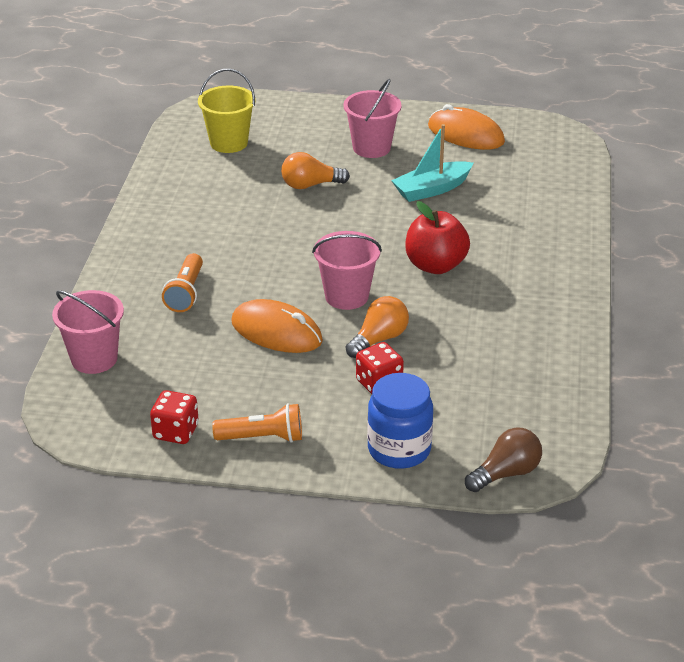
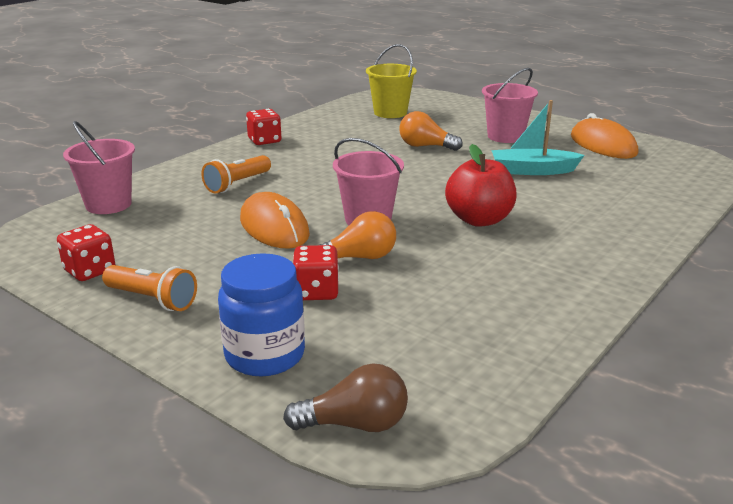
camera: 30 degrees right, 10 degrees down
(144, 225) = (264, 141): none -> red dice

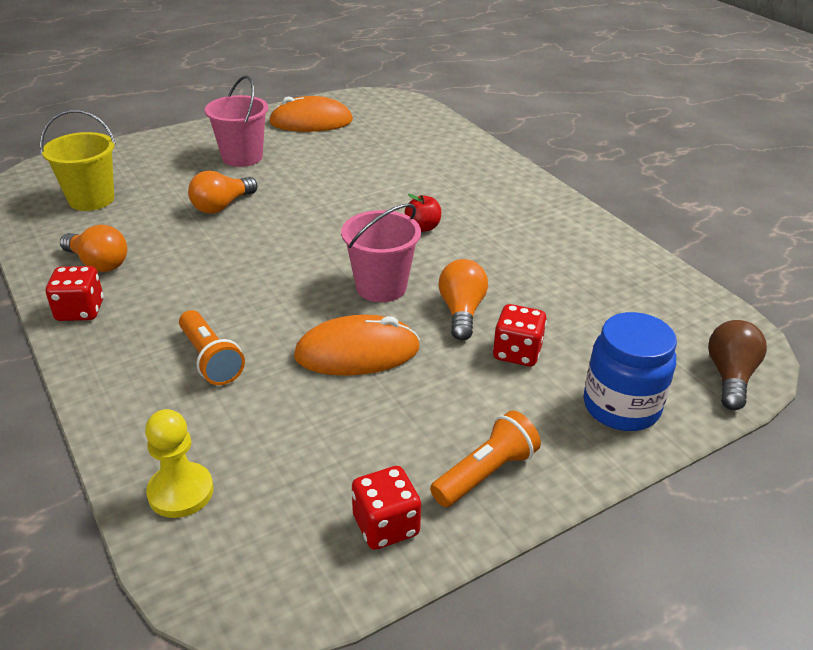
camera: 70 degrees left, 10 degrees up
(108, 204) = (181, 492): pink bucket -> yellow pawn
(318, 132) = (98, 263): none -> orange light bulb
(479, 220) = (423, 227): red apple -> red apple, size x0.53
(532, 170) = (338, 170): turquoise boat -> none

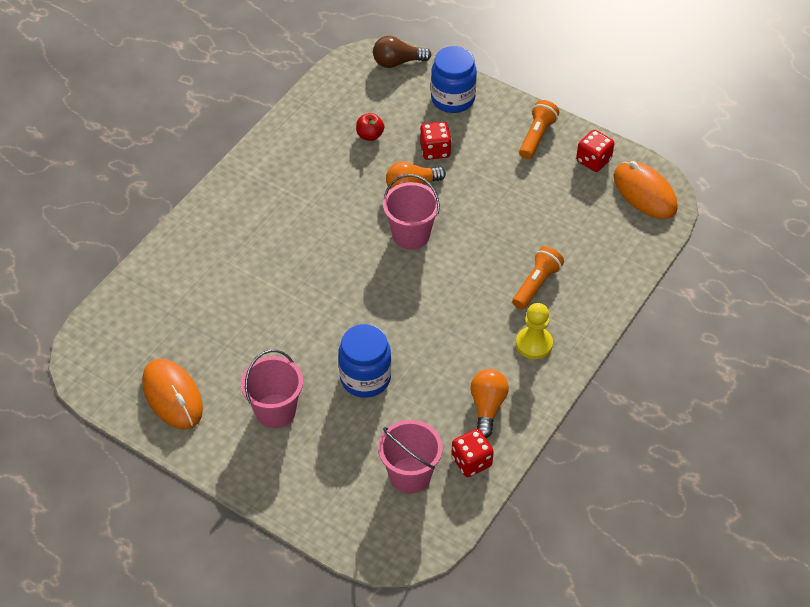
camera: 115 degrees left, 15 degrees up
(80, 311) = (541, 380): red dice -> red dice (471, 461)
(91, 199) = (410, 475): yellow bucket -> pink bucket
(181, 492) = (631, 243): yellow pawn -> yellow pawn (534, 344)
(222, 206) = (365, 378): orange light bulb -> blue jar
(357, 352) = (483, 220): orange mouse -> orange mouse (644, 193)
(423, 227) = (321, 241): red apple -> red apple (370, 135)
(485, 473) = (537, 136): orange flashlight -> orange flashlight turned 90 degrees clockwise

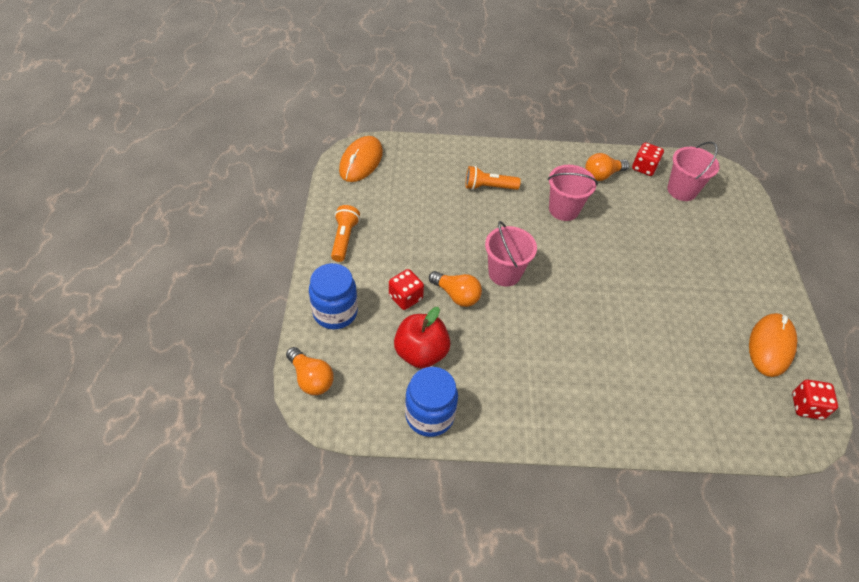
camera: 125 degrees left, 0 degrees up
(275, 411) = (715, 278): pink bucket -> pink bucket (563, 209)
(365, 378) = (643, 242): blue jar -> blue jar (429, 415)
(370, 135) = (421, 353): red apple -> red apple, size x1.88
(397, 62) = (311, 378): brown light bulb -> orange light bulb
(534, 344) = (537, 171): yellow pawn -> none
(537, 136) = (344, 239): orange flashlight -> orange flashlight turned 105 degrees clockwise
(593, 160) = (347, 197): red dice -> red dice (806, 406)

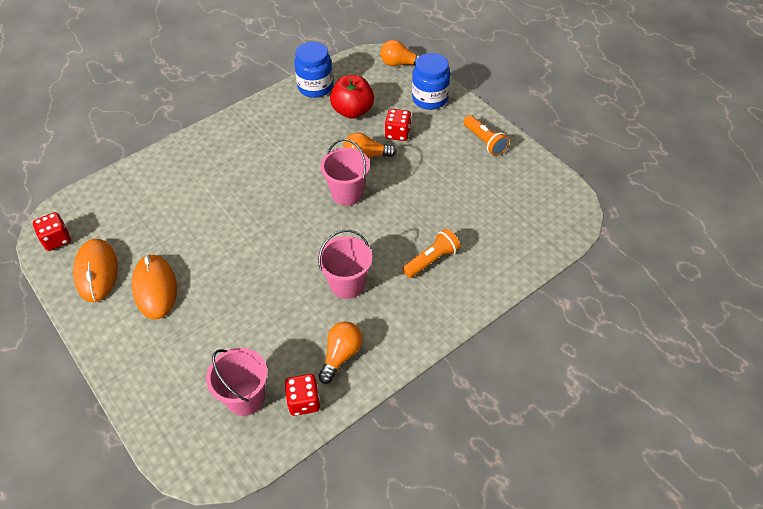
camera: 145 degrees right, 0 degrees up
(361, 161) = (558, 207): orange mouse -> orange mouse (155, 288)

